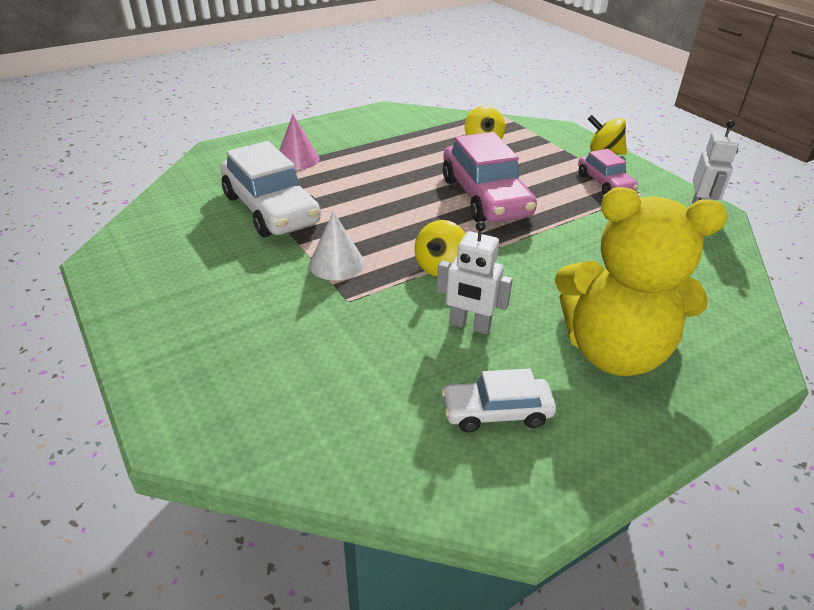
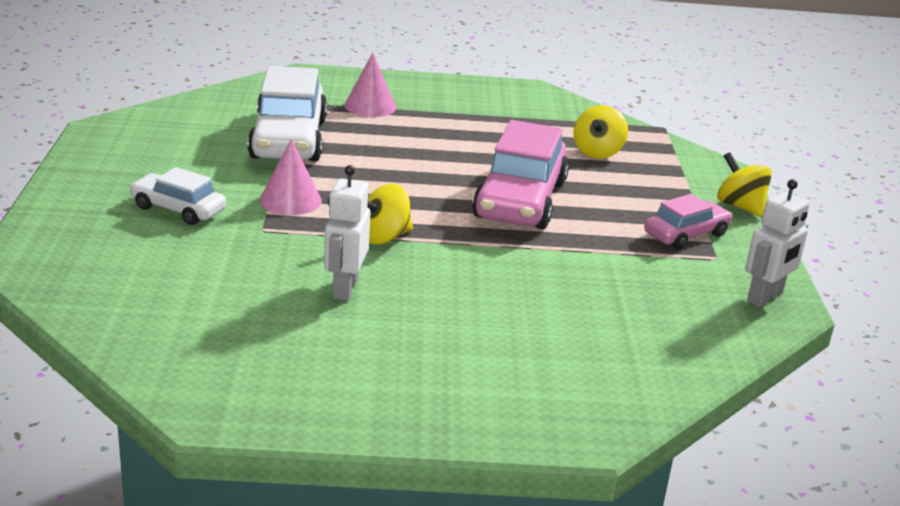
camera: 30 degrees right, 10 degrees down
(336, 263) = (290, 200): white cone -> pink cone
(469, 325) = (344, 288): white robot -> white robot turned 45 degrees clockwise
(496, 412) = (278, 351): white car -> white car (178, 209)
(604, 183) = (686, 234): pink car -> pink car turned 135 degrees counterclockwise
(613, 351) = (454, 361): yellow teddy bear -> none

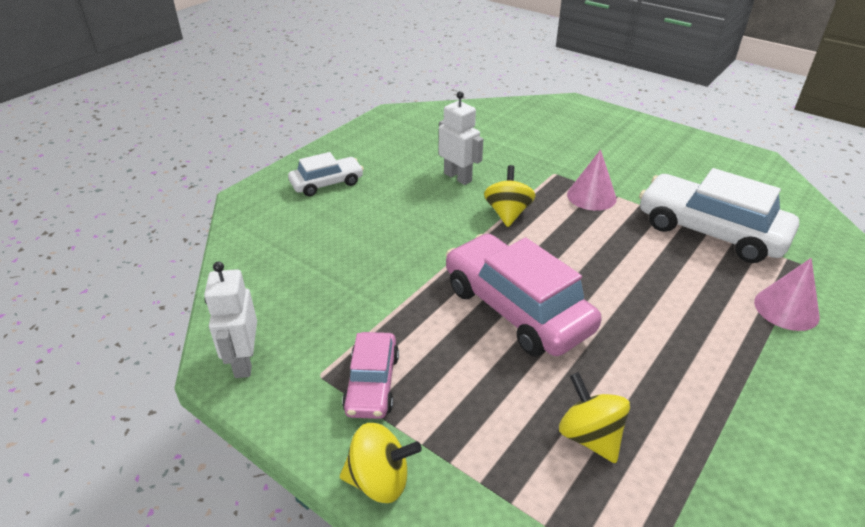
camera: 130 degrees right, 10 degrees up
(178, 209) = (604, 154): white car -> white car (327, 183)

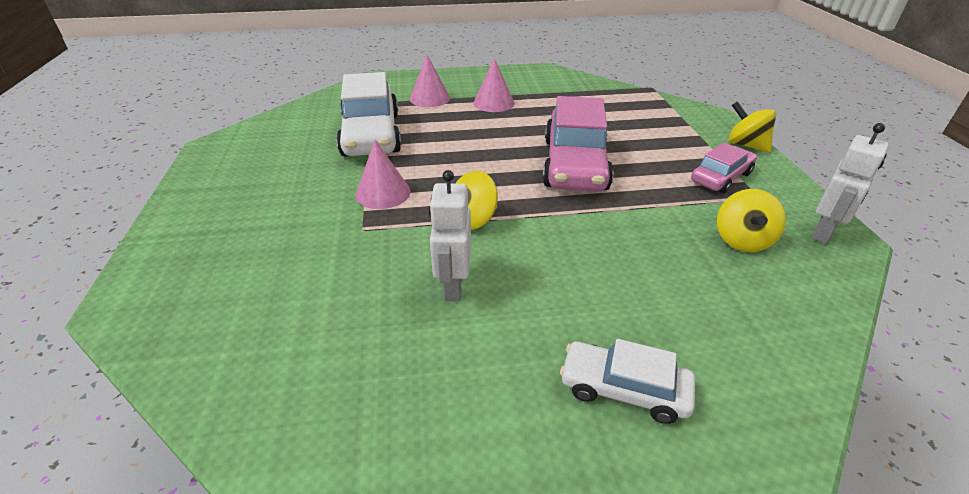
camera: 135 degrees left, 0 degrees up
(589, 436) = (614, 114): yellow spinning top -> yellow spinning top (741, 240)
(727, 350) = (493, 103): none -> pink cone

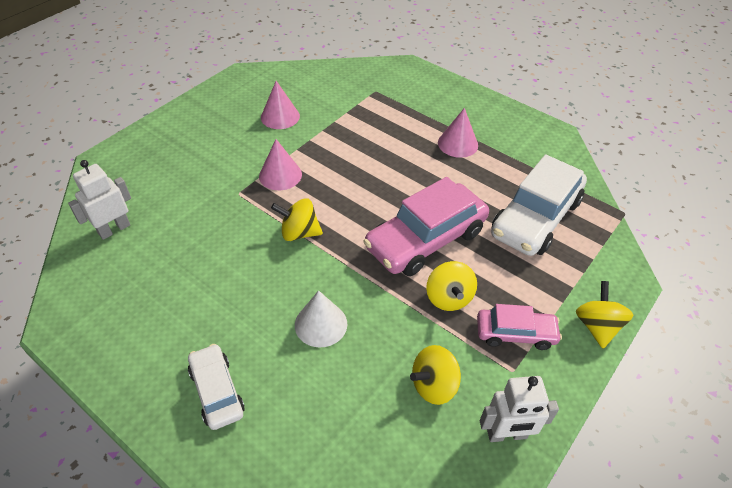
camera: 45 degrees right, 10 degrees up
(371, 134) = (335, 121): white car -> white car (535, 218)
(430, 98) = (418, 110): pink cone -> pink cone (280, 116)
(453, 286) = (229, 266): white robot -> white robot (114, 229)
(606, 266) = (321, 324): none -> white cone
(652, 186) = (448, 298): none -> yellow spinning top

